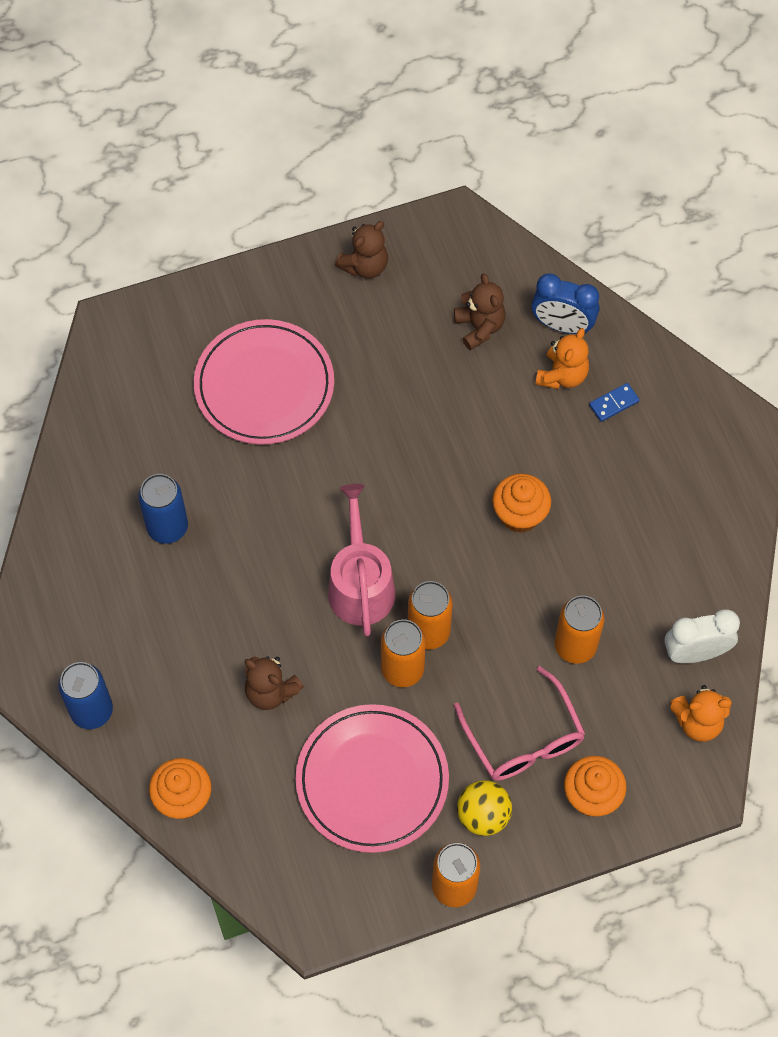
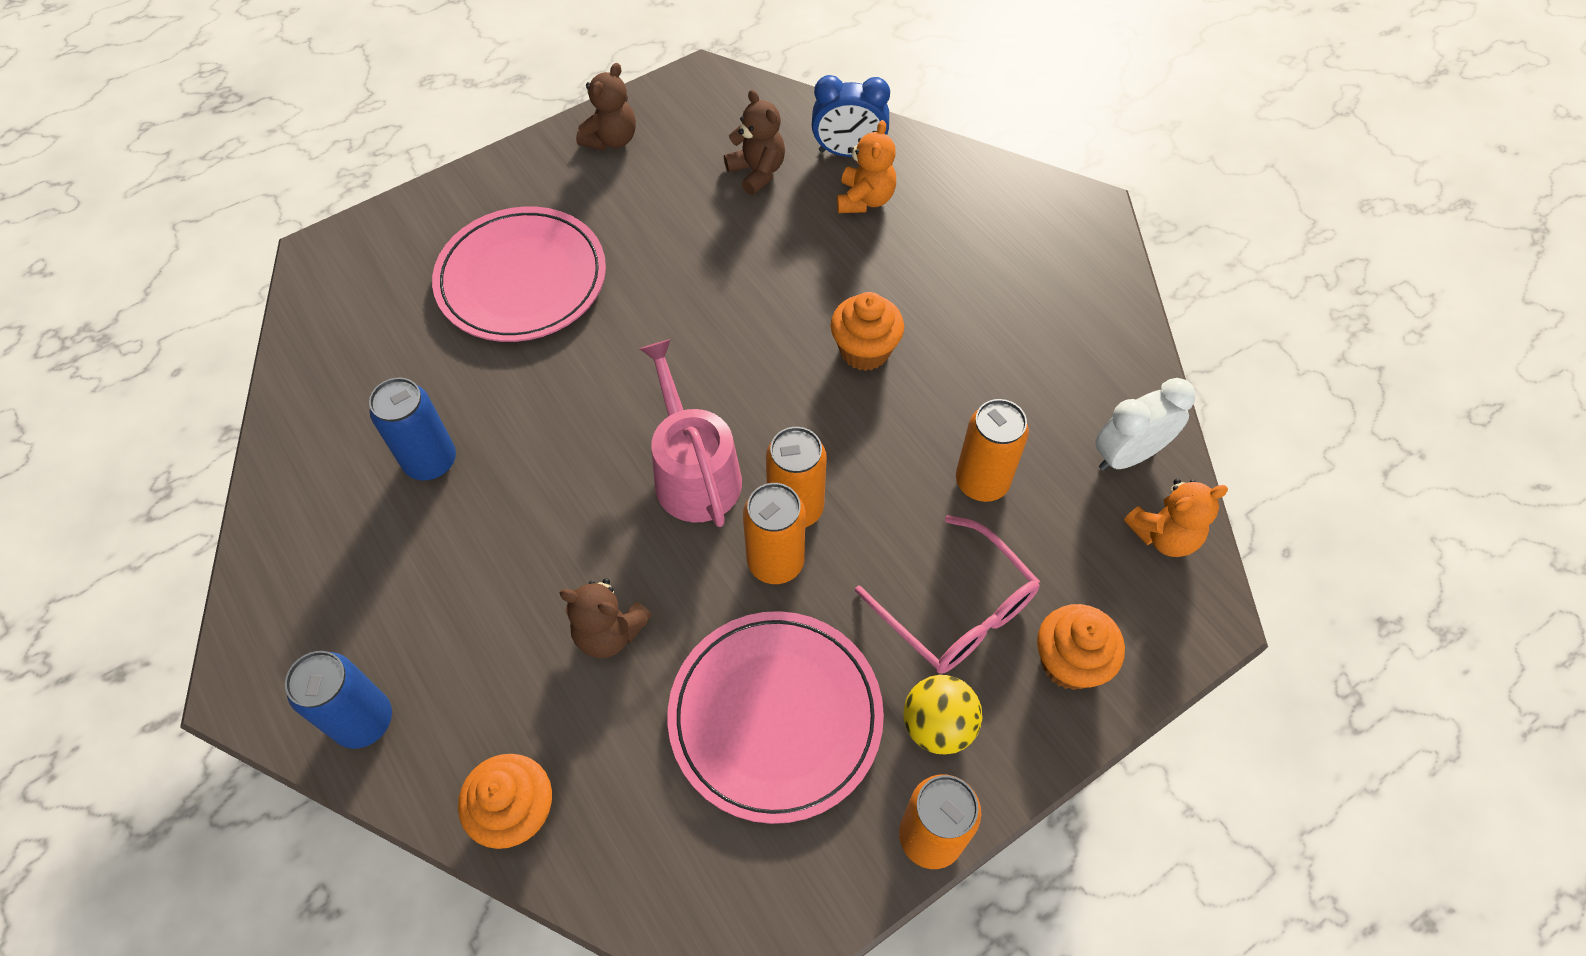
camera: 15 degrees left, 5 degrees down
(614, 403) = (932, 215): blue domino -> none

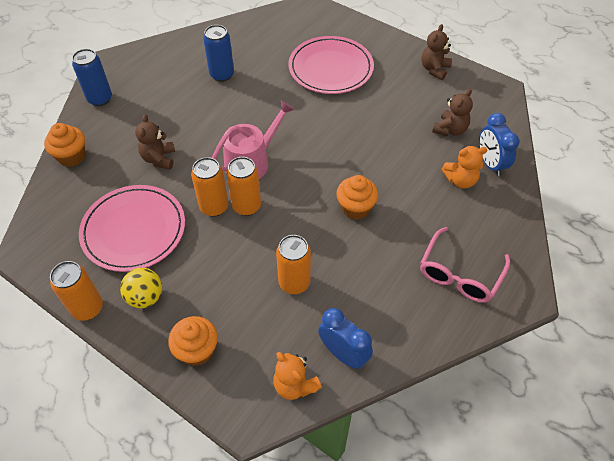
camera: 70 degrees right, 5 degrees down
(611, 139) = (434, 69): brown teddy bear -> brown teddy bear turned 105 degrees clockwise
(957, 610) = (212, 290): pink glasses -> pink glasses (460, 274)
(1128, 455) = (343, 354): white clock -> blue clock

